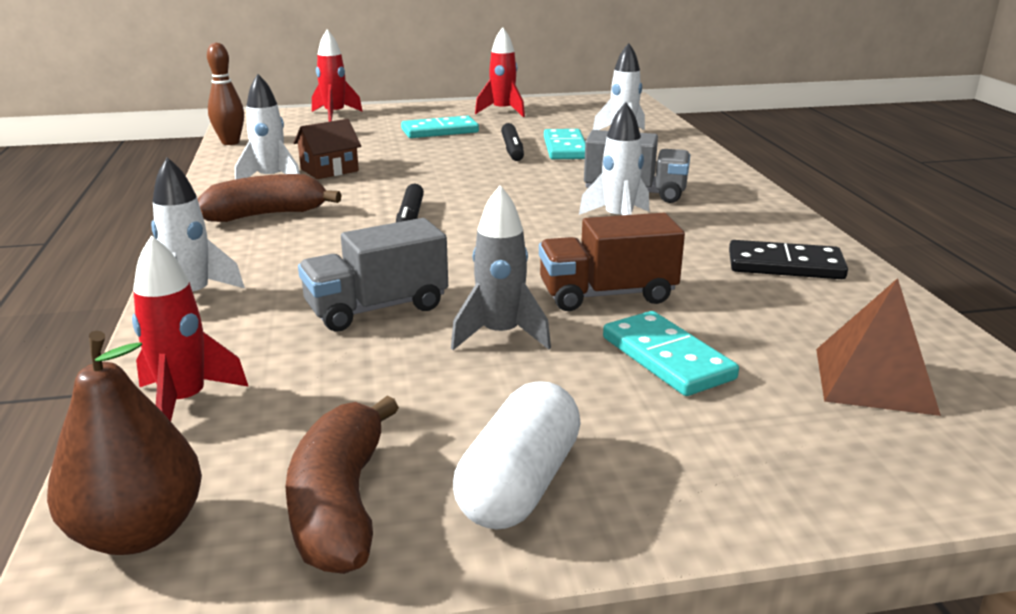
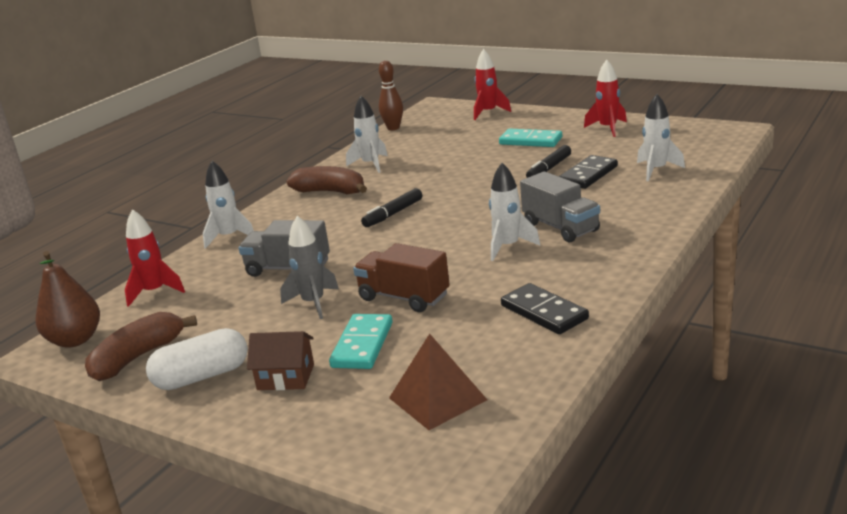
camera: 45 degrees right, 0 degrees up
(329, 170) = (411, 163): brown house -> brown house (286, 377)
(565, 148) = (588, 175): turquoise domino -> black domino

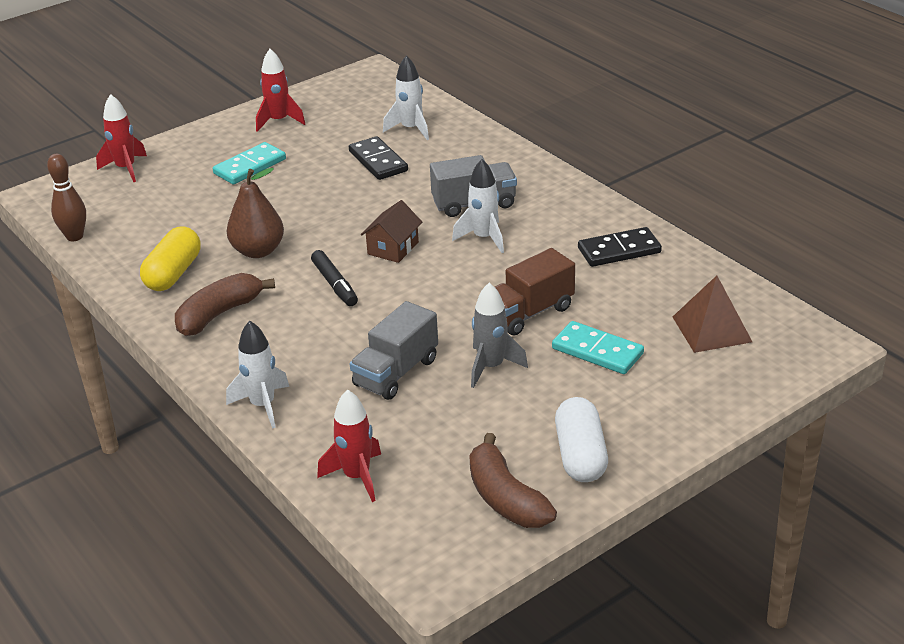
camera: 70 degrees left, 10 degrees up
(75, 340) = (423, 548): brown pear -> brown pear (258, 251)
(286, 377) = (620, 403): brown house -> brown house (393, 248)
(370, 164) = (173, 273): white rocket -> yellow capsule
(549, 169) = (336, 175): black marker -> none

